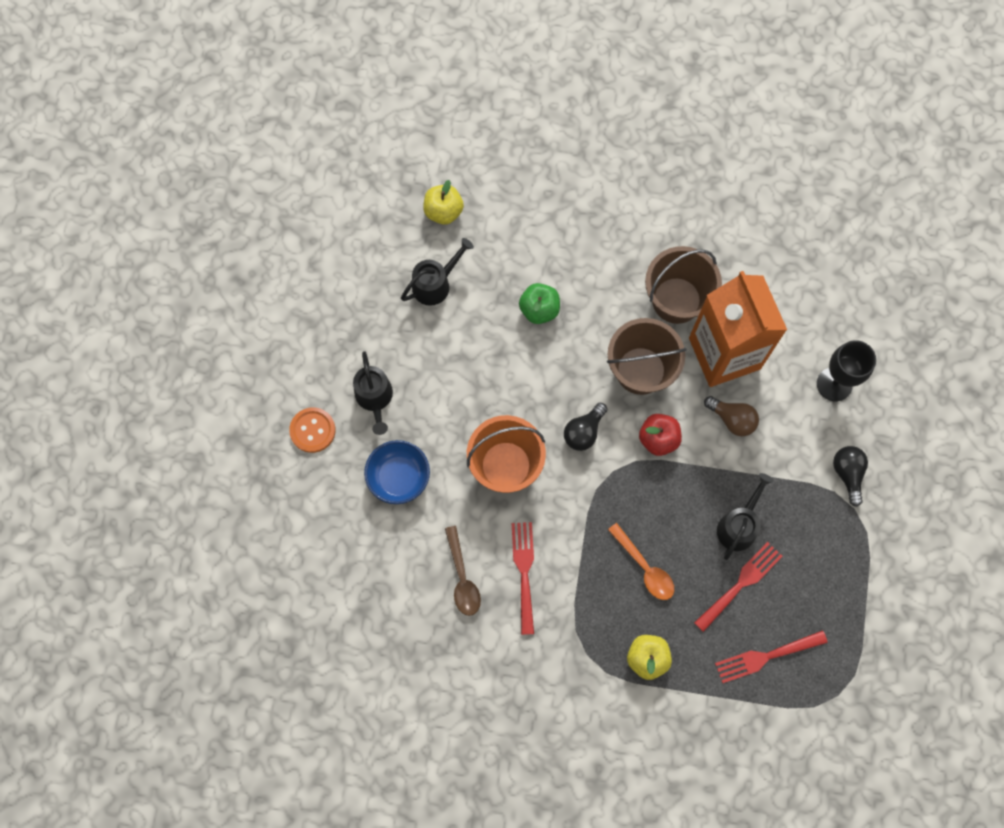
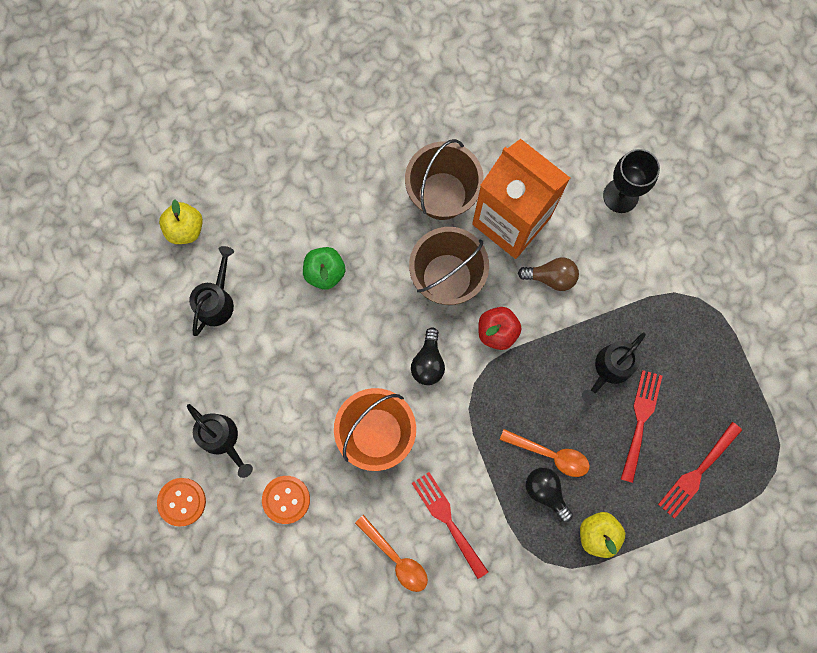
camera: 30 degrees left, 5 degrees up
(399, 477) = (286, 499): blue bowl -> orange button
(462, 577) = (396, 558): brown spoon -> orange spoon
(739, 525) = (610, 369): black watering can -> black watering can turned 135 degrees counterclockwise
(847, 474) = (676, 270): black light bulb -> black light bulb (546, 492)

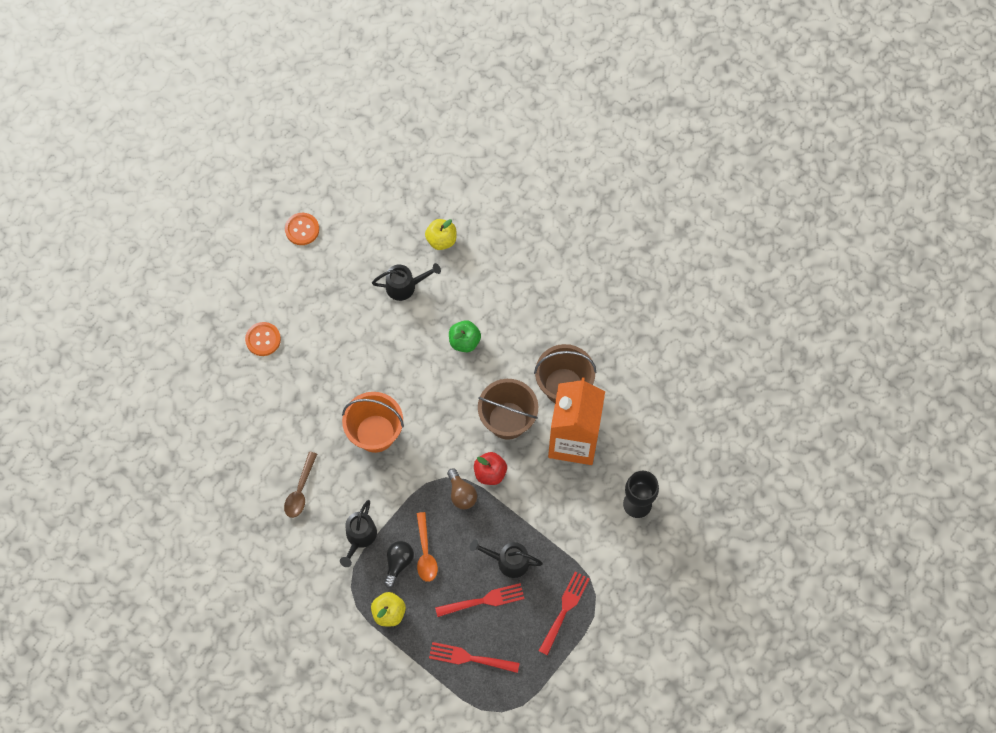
camera: 60 degrees right, 10 degrees down
(222, 439) = (317, 341): black watering can -> black watering can (359, 537)
(286, 499) = (300, 401): orange button -> orange button (302, 229)
(396, 558) = (300, 490): orange spoon -> brown spoon
(428, 362) = (442, 440): black light bulb -> none
(447, 520) = (343, 510): red fork -> red fork (564, 609)
(551, 277) = (549, 488): brown light bulb -> brown light bulb (461, 494)

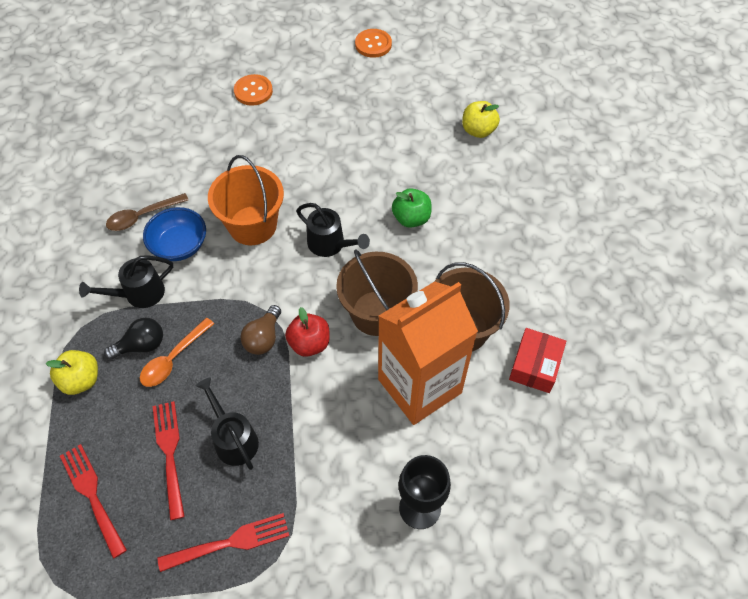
camera: 45 degrees right, 10 degrees down
(347, 487) = (179, 246): none -> blue bowl
(405, 286) = (408, 140): black watering can -> black watering can (330, 244)
(484, 600) = (169, 453): red fork -> red fork turned 135 degrees counterclockwise
(621, 372) = (535, 366): none -> red box

